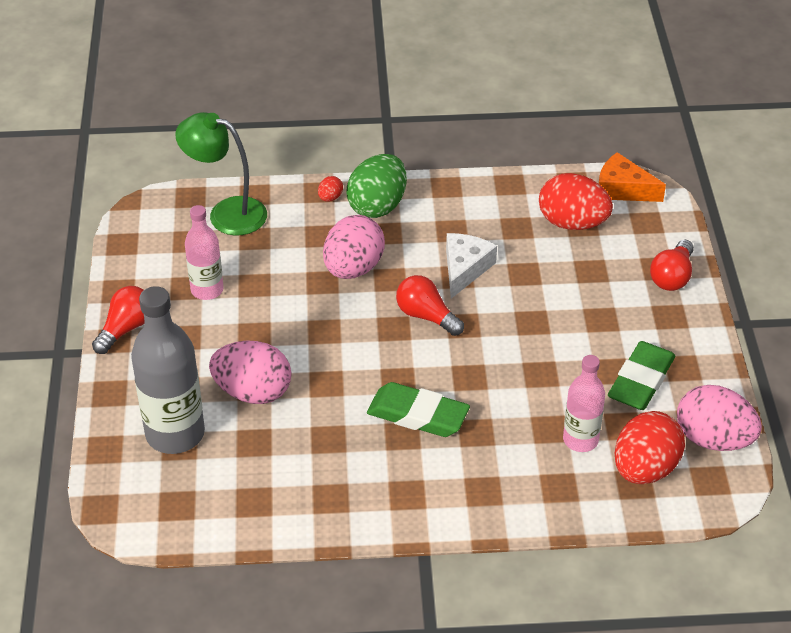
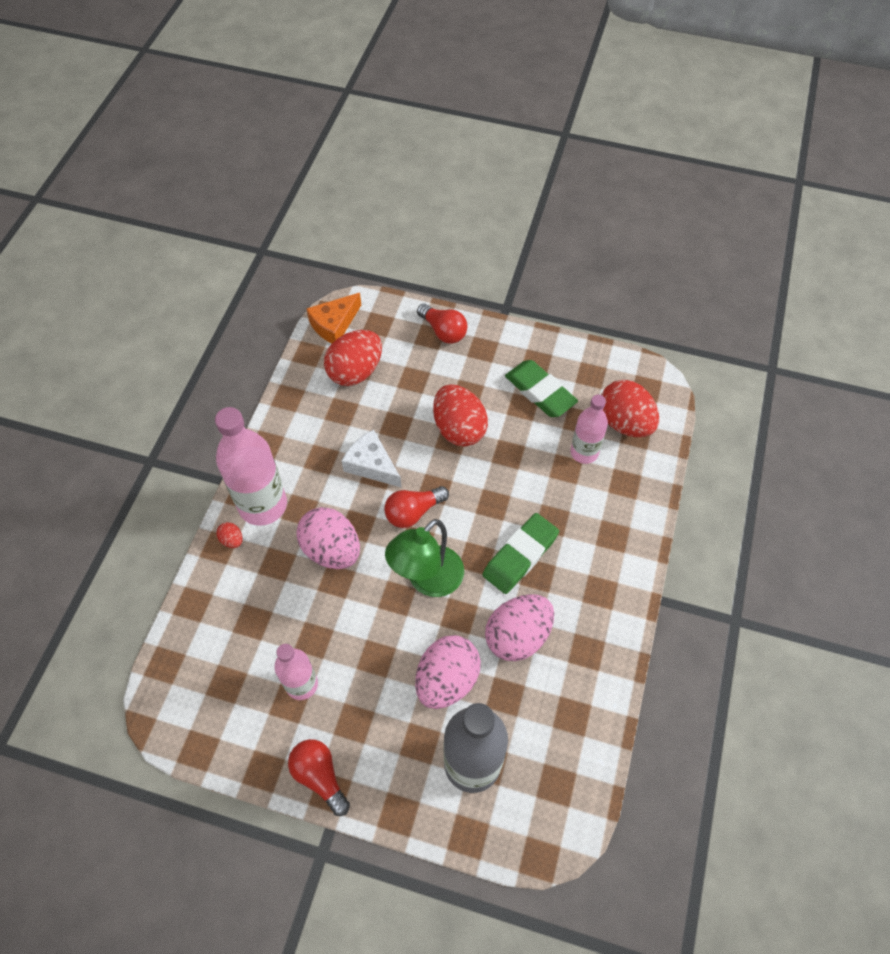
camera: 70 degrees left, 15 degrees up
(226, 213) = (206, 637): green lamp -> green lamp (427, 580)
(377, 206) = (263, 505): green egg -> pink bottle
(549, 324) = (459, 429): none -> red egg
(713, 439) = (610, 371): pink egg -> pink egg (517, 636)

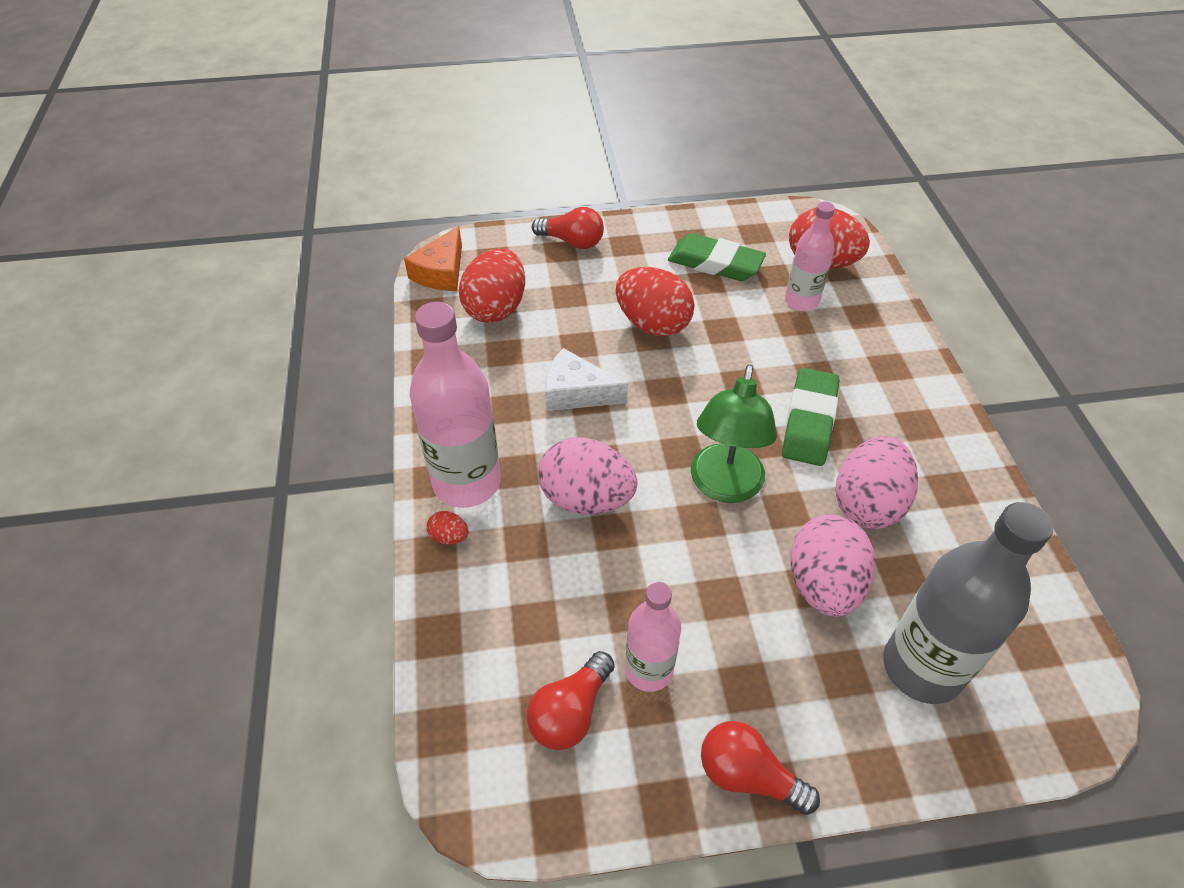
camera: 25 degrees left, 10 degrees down
(413, 512) = (658, 423): red light bulb -> red light bulb (570, 712)

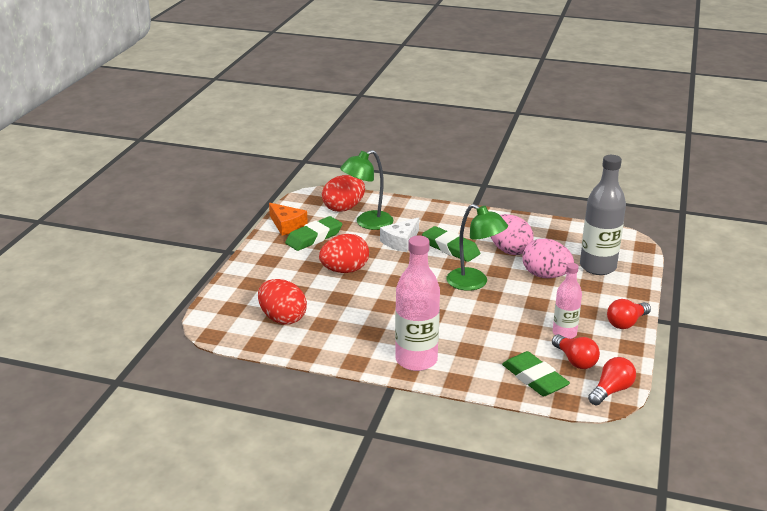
camera: 65 degrees left, 20 degrees down
(441, 272) = (227, 331): orange cheese -> orange cheese (287, 225)
(449, 537) = (450, 374): red egg -> none
(487, 660) = (534, 378): none -> green eraser
(572, 242) = (247, 277): red light bulb -> red light bulb (611, 390)
(576, 393) = (377, 308): white cheese -> white cheese (401, 241)
(586, 499) = (454, 324): pink egg -> none
(801, 301) = (367, 223): pink bottle -> green lamp

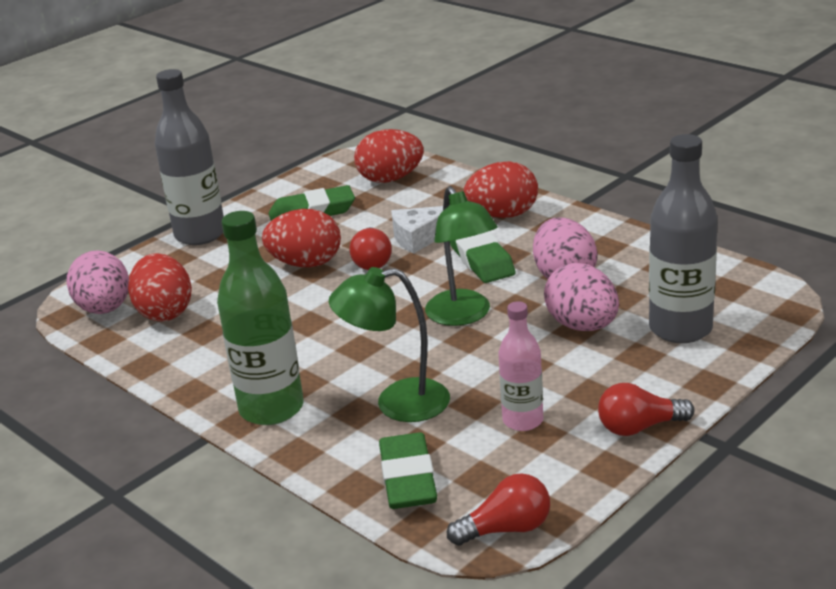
camera: 30 degrees right, 0 degrees up
(237, 325) = (105, 309): none -> pink egg
(251, 265) = (200, 234): none -> grey bottle
(287, 225) = (295, 190): orange cheese -> none
(367, 223) = (401, 204): green lamp -> green lamp (397, 403)
(416, 360) = (271, 408): pink bottle -> green bottle
(437, 220) = (503, 215): none -> red egg
(575, 360) = (497, 467): red light bulb -> red light bulb (372, 261)

